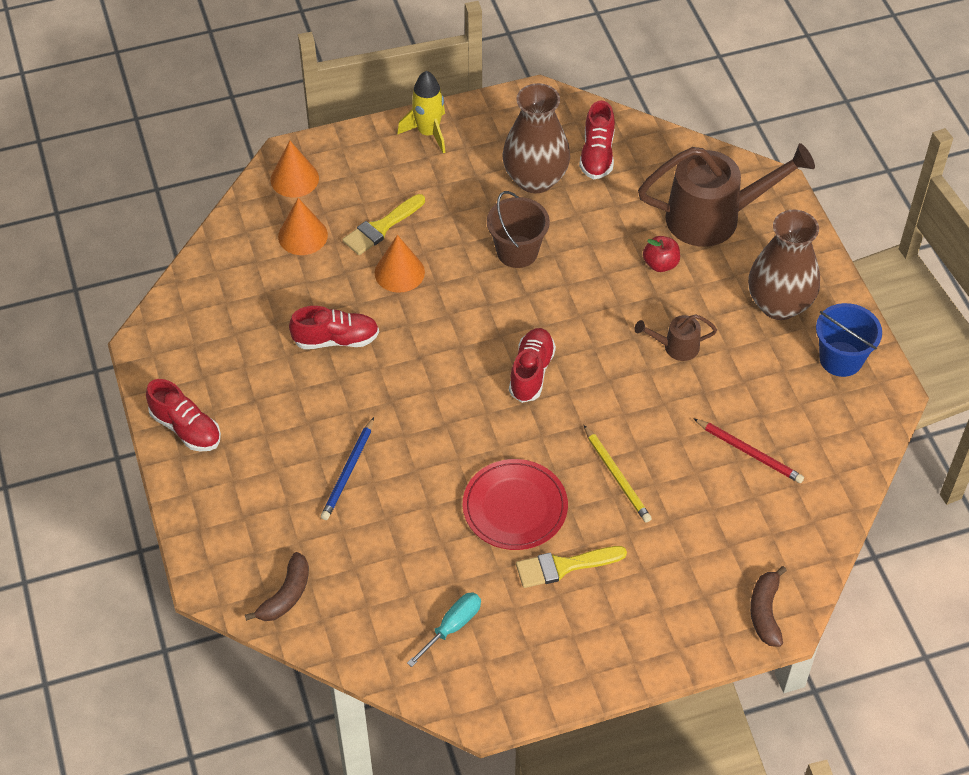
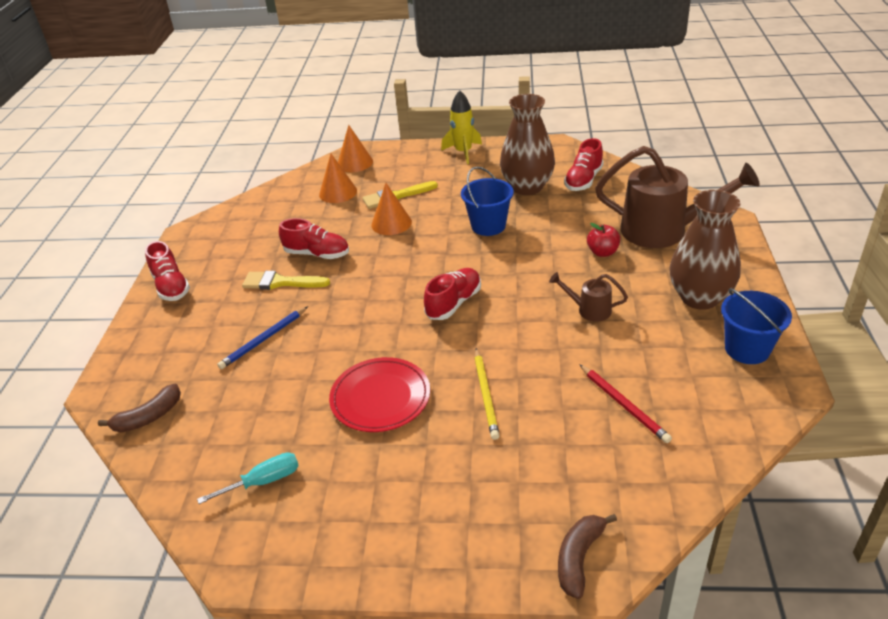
camera: 25 degrees right, 15 degrees down
(517, 252) = (488, 226): brown bucket -> blue bucket
(563, 566) = (395, 457): yellow brush -> yellow brush (280, 282)

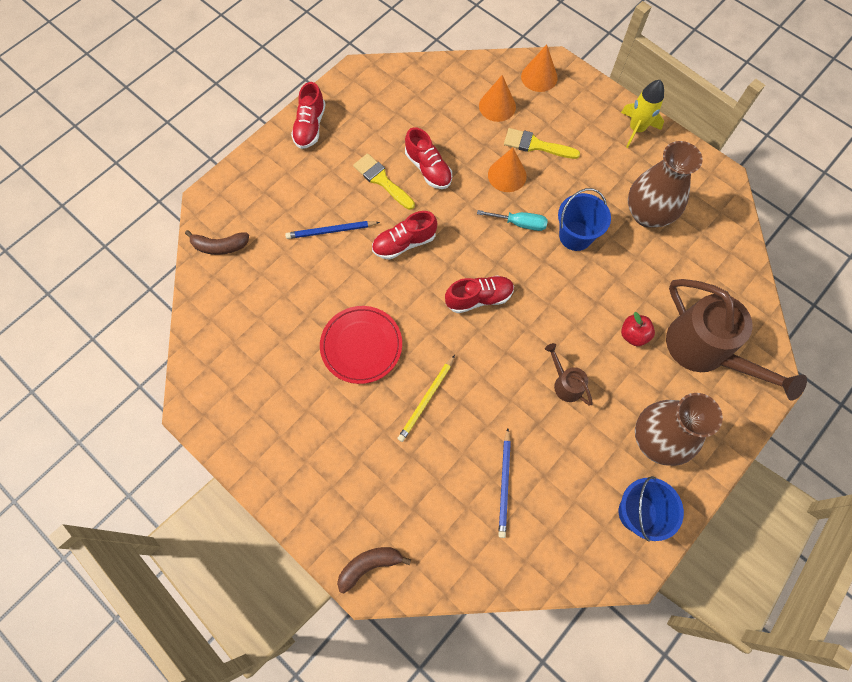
camera: 35 degrees right, 30 degrees up
(263, 481) = (247, 356): turquoise screwdriver -> turquoise screwdriver (520, 223)
(583, 180) = (701, 242): red shoe -> red shoe (404, 243)
(624, 405) = (504, 484): red pencil -> blue pencil

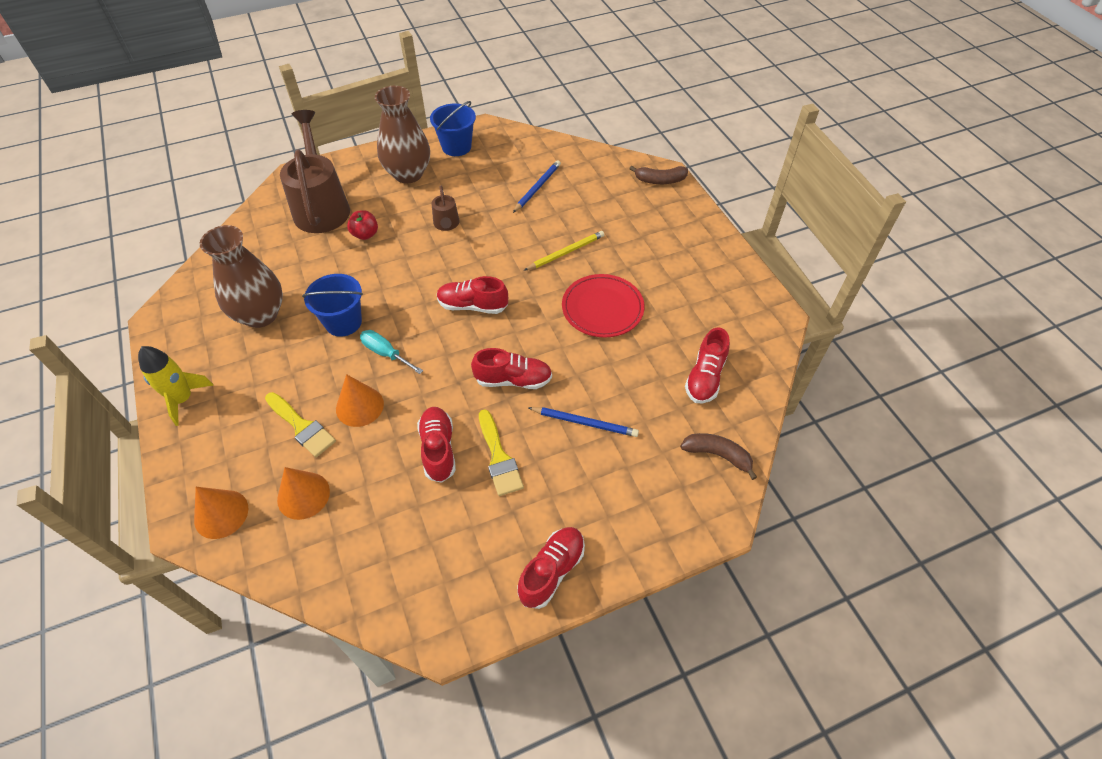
camera: 155 degrees left, 15 degrees down
(246, 311) = (705, 377): none -> red shoe

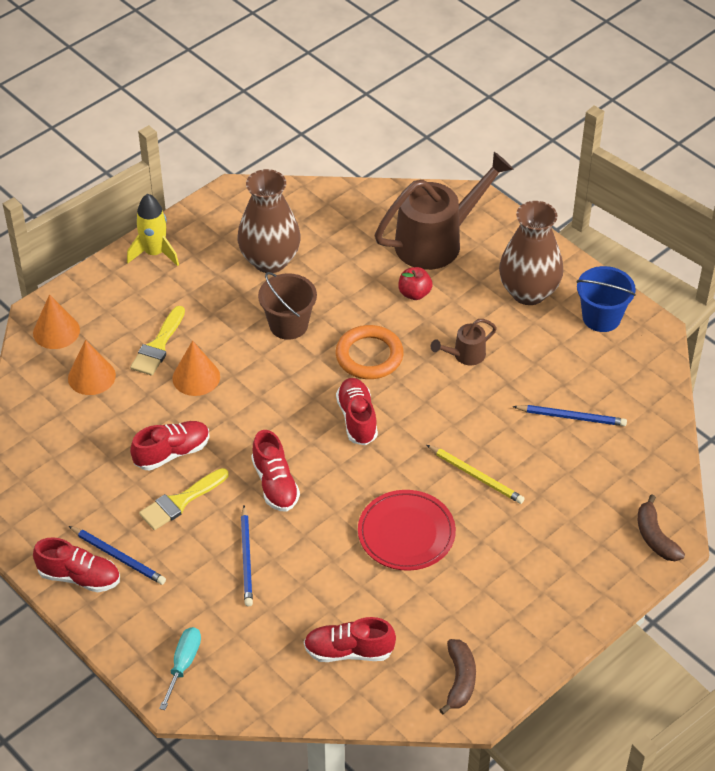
camera: 70 degrees right, 5 degrees down
(343, 322) = (288, 325): blue bucket -> brown bucket
(386, 353) = (265, 372): turquoise screwdriver -> turquoise screwdriver (183, 664)
(411, 279) = (369, 356): none -> orange ring
(541, 528) = (118, 557): none -> blue pencil
(717, 455) = (251, 682): brown banana -> brown banana (460, 680)

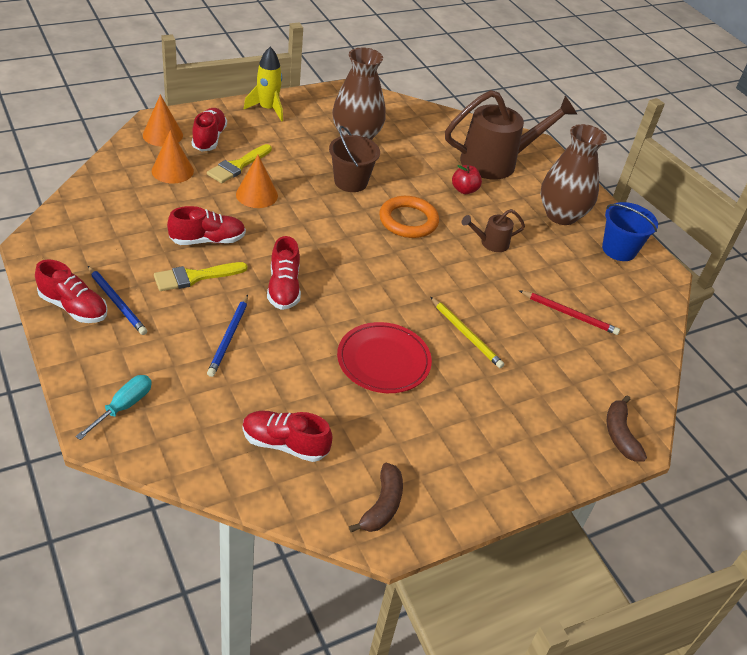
camera: 10 degrees right, 5 degrees down
(357, 419) = (378, 261): red shoe -> red shoe (209, 138)
(571, 417) = (569, 314): blue pencil -> red pencil

